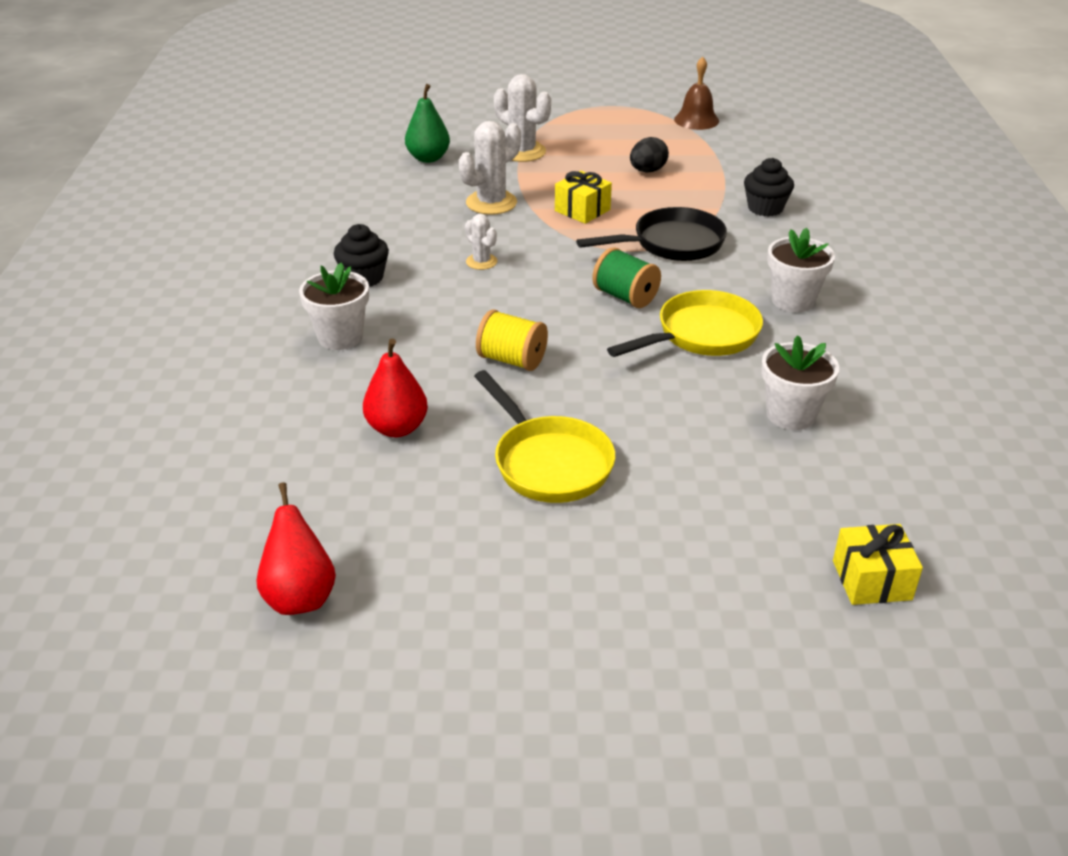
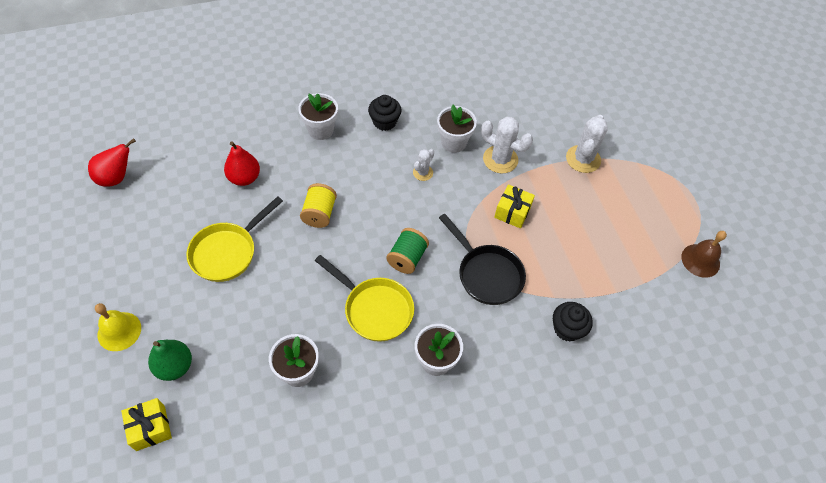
camera: 70 degrees right, 20 degrees up
(428, 158) = (547, 111): green pear -> green pear (174, 366)
(440, 230) = (453, 142): none -> white flower pot
(647, 171) = (591, 241): black egg -> none
(674, 610) = (119, 331): none -> yellow bell

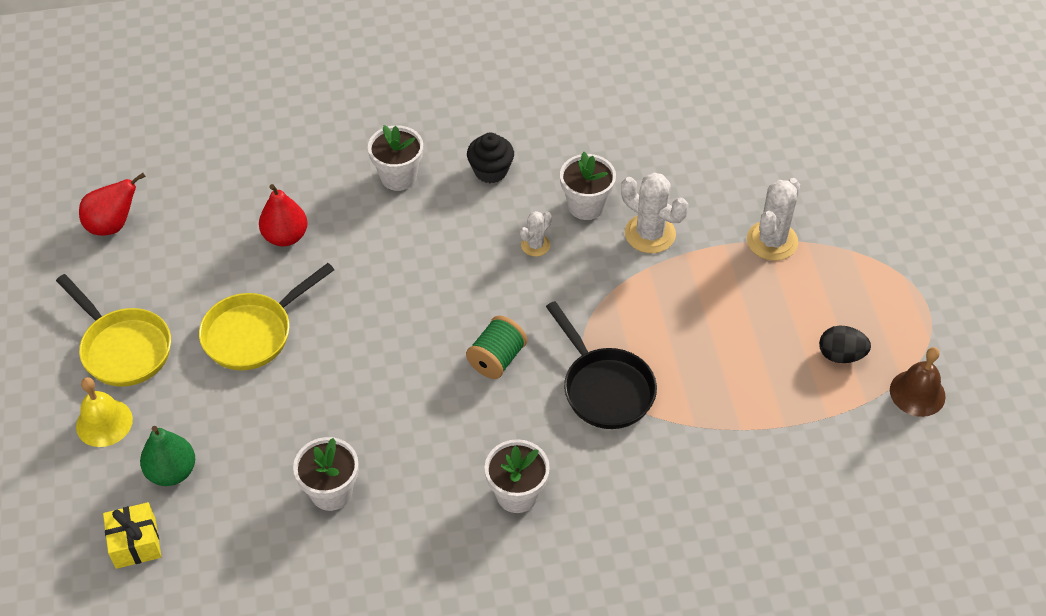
camera: 10 degrees right, 5 degrees down
(319, 213) = (383, 291): yellow spool -> none
(374, 309) = (443, 421): yellow pan -> yellow pan (123, 348)
(512, 212) = (655, 308): yellow gift -> none
(567, 329) = (705, 468): black cupcake -> none
(644, 237) = (841, 355): none -> black egg

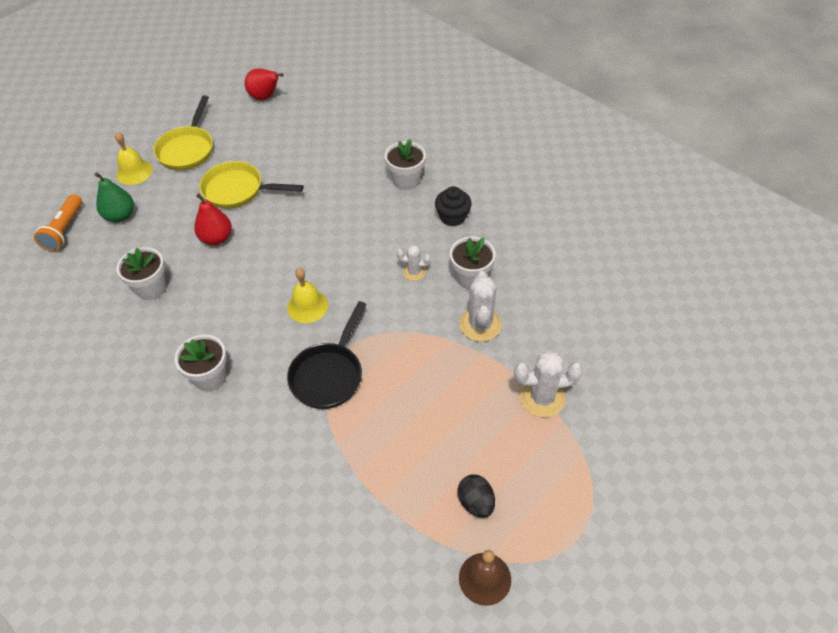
camera: 55 degrees right, 0 degrees up
(135, 543) = (64, 230): yellow gift -> orange flashlight
(285, 236) = (317, 162): red pear -> red pear (216, 238)
(497, 359) = (307, 306): green spool -> yellow bell

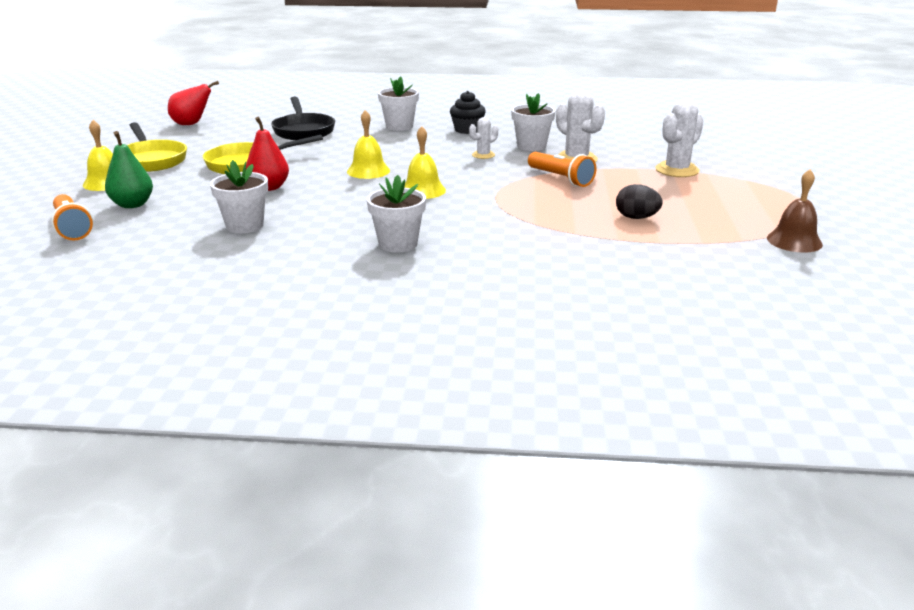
camera: 40 degrees left, 25 degrees down
(303, 250) = (368, 171): none -> yellow bell
(329, 374) = (504, 210): black pan -> black pan (303, 131)
(427, 351) = (560, 179): none -> orange flashlight
(476, 502) = (723, 218): black egg -> black egg (636, 218)

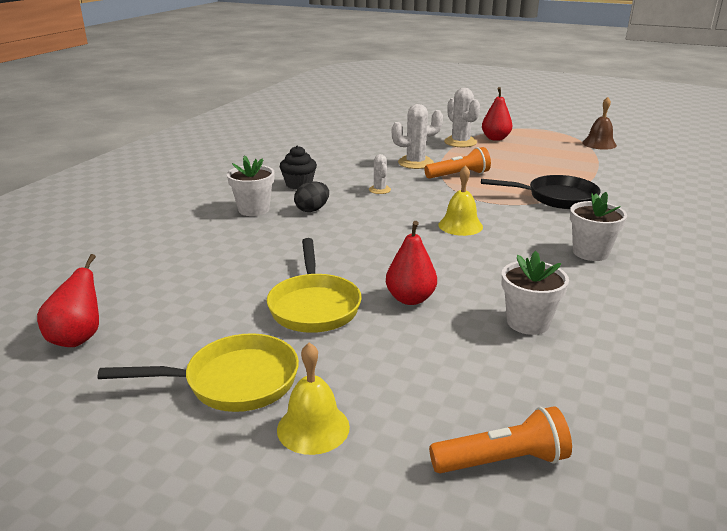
camera: 70 degrees left, 0 degrees up
(132, 204) = (426, 402): green pear -> none
(303, 131) = (211, 260): black pan -> black pan (556, 198)
(368, 171) = (389, 241): yellow bell -> none
(531, 146) = (369, 170): white flower pot -> none
(636, 218) = (551, 169): black egg -> black egg (312, 210)
(720, 184) = (495, 138): none -> red pear

